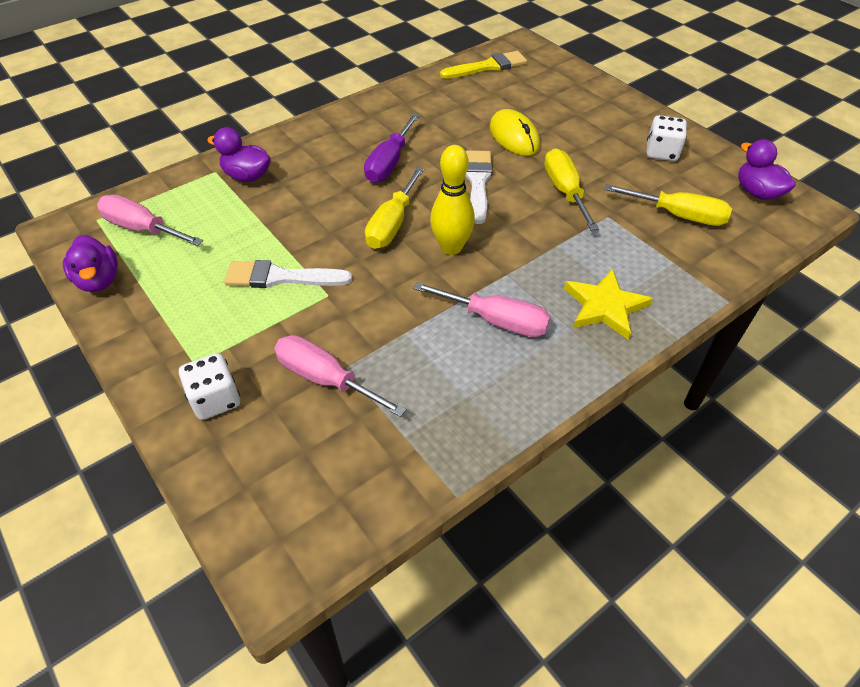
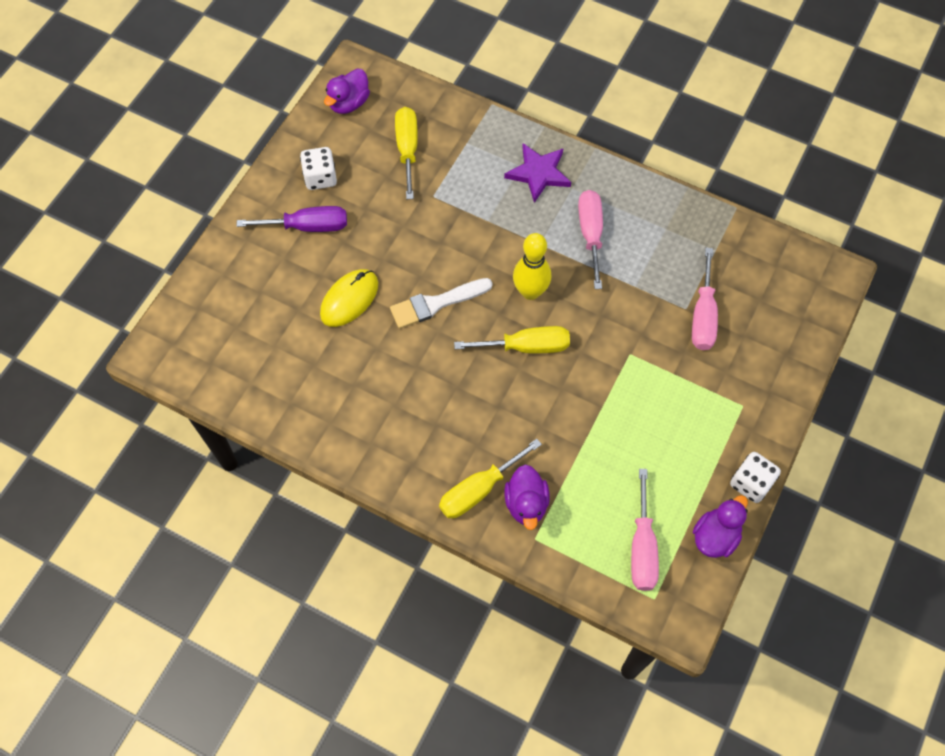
camera: 115 degrees left, 15 degrees up
(215, 399) = (760, 373): white dice -> white dice (751, 483)
(281, 277) = (631, 397): white brush -> none
(389, 163) = (443, 388): purple screwdriver -> purple screwdriver (308, 226)
(488, 67) = (222, 370): yellow brush -> none
(565, 191) = (415, 234): yellow screwdriver -> yellow screwdriver (478, 490)
(604, 306) = (538, 173): yellow star -> purple star

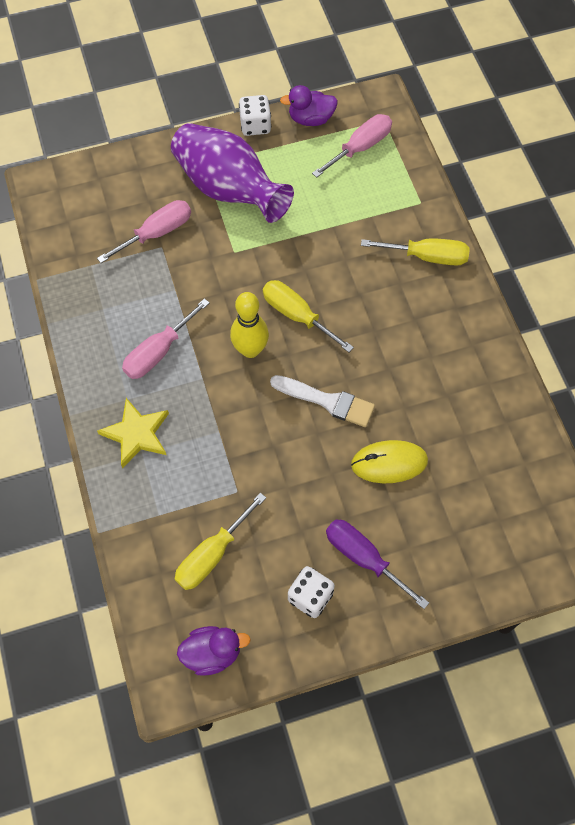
camera: 135 degrees left, 0 degrees up
(526, 503) = (405, 224): purple duck -> none
(538, 173) = (136, 434): purple star -> yellow star
(697, 402) = (229, 189): none -> purple vase

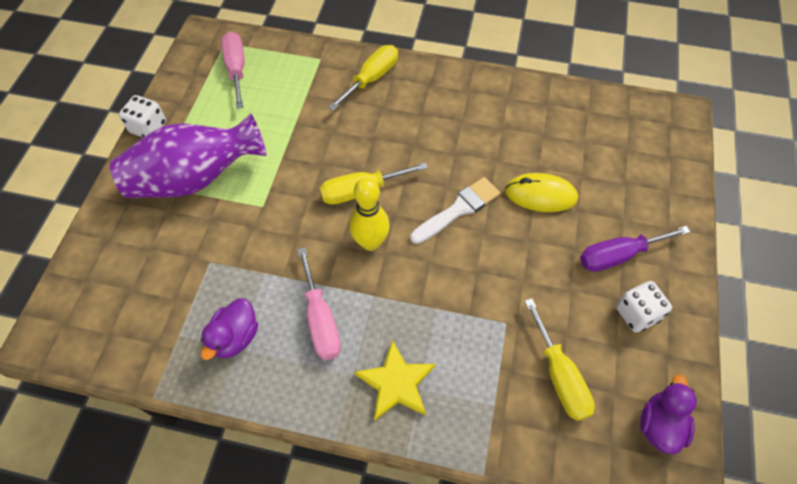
camera: 60 degrees left, 5 degrees down
(157, 233) = (191, 258): pink screwdriver -> none
(310, 119) = (179, 87): purple duck -> purple duck (235, 337)
(389, 463) = (540, 195): yellow mouse -> yellow mouse turned 75 degrees clockwise

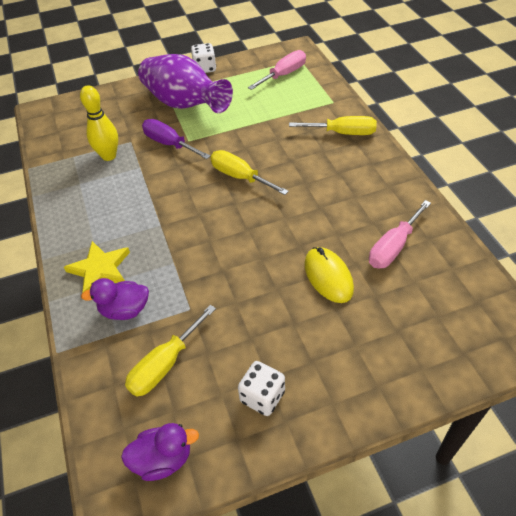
camera: 60 degrees right, 10 degrees down
(235, 337) = (86, 179): purple duck -> purple duck (125, 310)
(320, 320) = (123, 209): pink screwdriver -> pink screwdriver (393, 247)
(370, 242) = (201, 202): yellow bowling pin -> yellow bowling pin (109, 156)
(458, 209) = (269, 234): white brush -> none
(618, 255) = (312, 357): purple screwdriver -> purple screwdriver (169, 144)

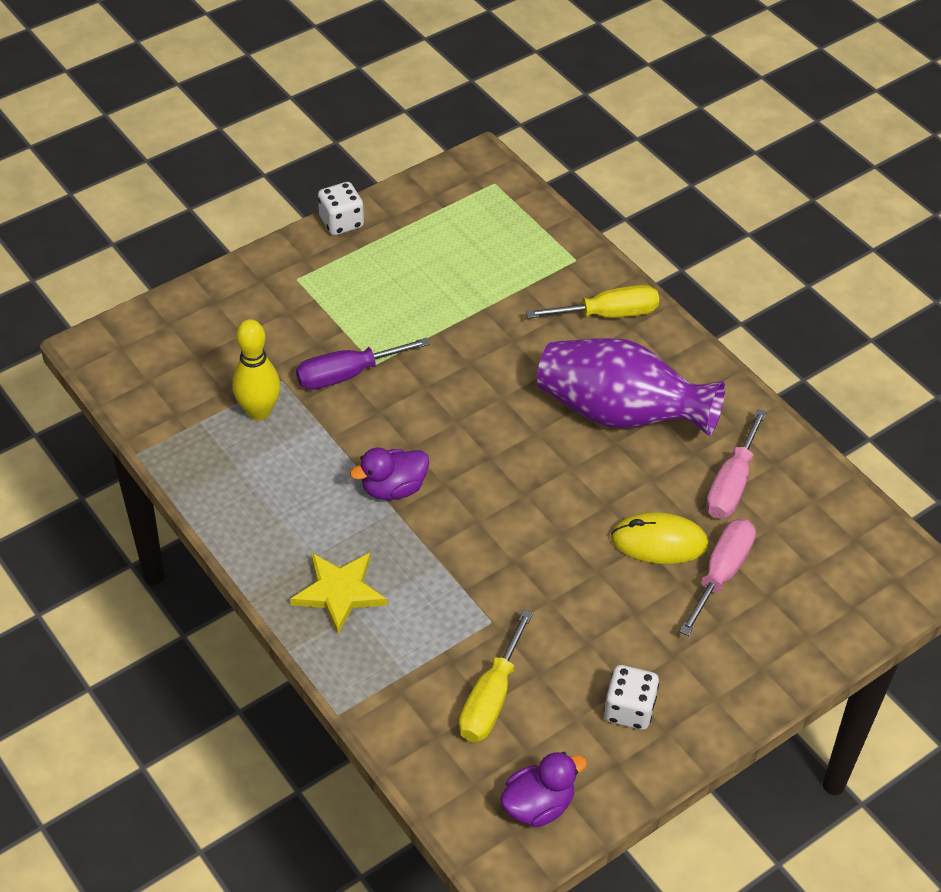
camera: 20 degrees left, 0 degrees up
(125, 310) = (403, 641): purple duck -> purple duck (393, 488)
(169, 144) = (347, 374): purple screwdriver -> purple screwdriver turned 45 degrees counterclockwise
(184, 104) = (339, 298): purple vase -> purple vase (620, 414)
(240, 177) = (481, 413): yellow screwdriver -> none
(284, 75) = (479, 218): pink screwdriver -> pink screwdriver (721, 573)
(328, 276) = (659, 542): yellow mouse -> yellow mouse turned 45 degrees counterclockwise

